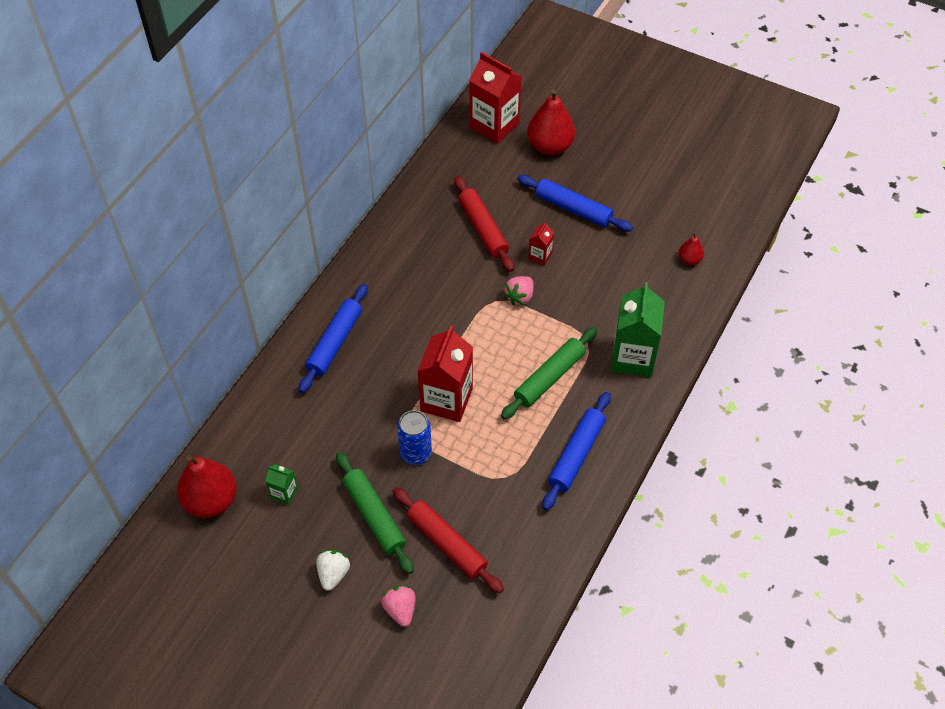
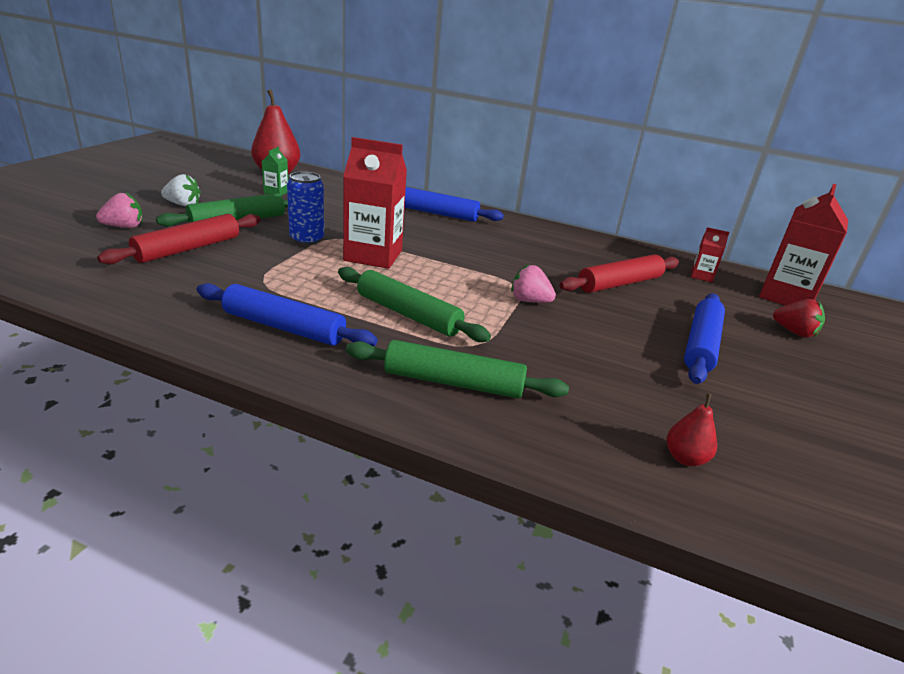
camera: 80 degrees right, 25 degrees down
(540, 256) = (602, 317): red carton -> red carton (701, 276)
(550, 146) = (794, 332): red pear -> red strawberry
(633, 357) = (453, 382): green carton -> green rolling pin

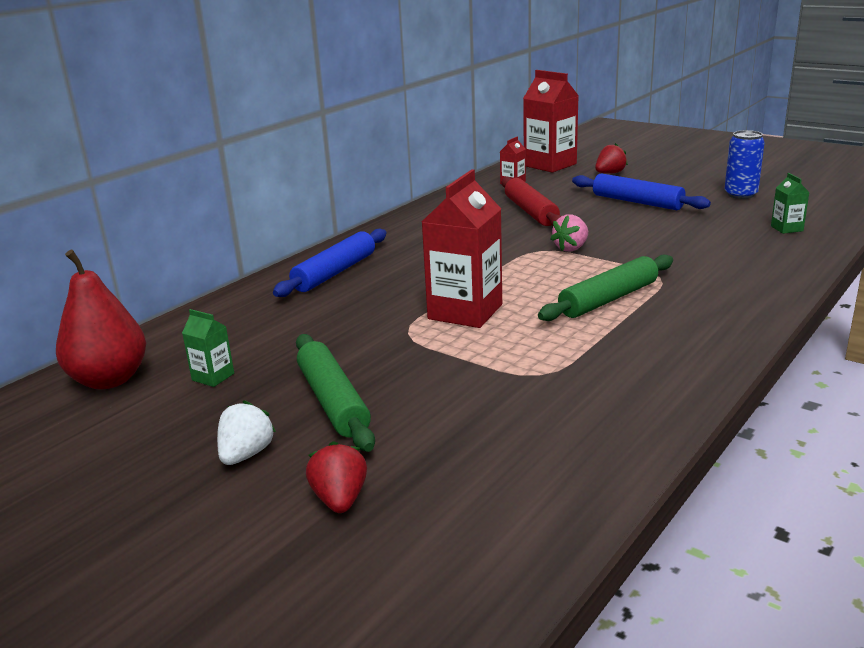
camera: 70 degrees left, 5 degrees down
(124, 227) = (340, 499): pink strawberry -> red strawberry
(188, 249) = (437, 432): red rolling pin -> none
(284, 327) = (649, 358): blue rolling pin -> none
(307, 239) = (412, 350): blue can -> blue can (740, 194)
(453, 382) = (724, 287): green rolling pin -> none
(685, 458) = (786, 228): red pear -> green carton

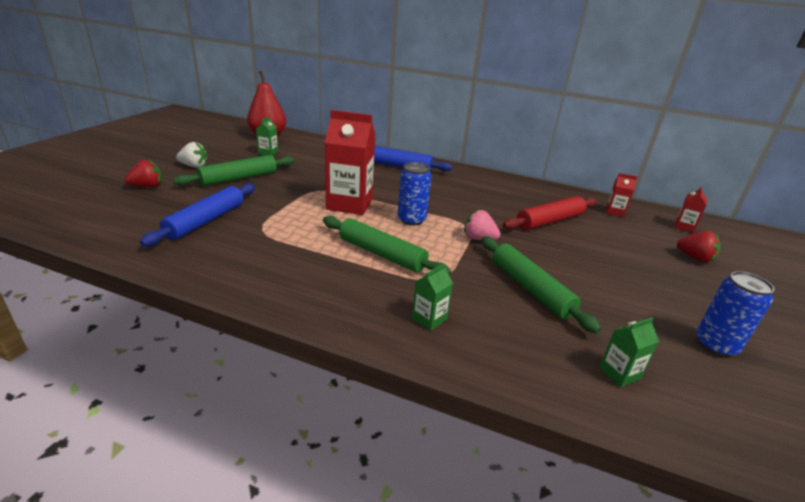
camera: 70 degrees right, 5 degrees up
(519, 277) = (411, 220): none -> blue can
(550, 165) = (684, 227): red carton -> red carton, size x0.47
(637, 202) = (620, 272): blue rolling pin -> blue rolling pin (206, 221)
(672, 239) = (530, 288): none -> green rolling pin
(734, 285) = (429, 319): none -> green carton

